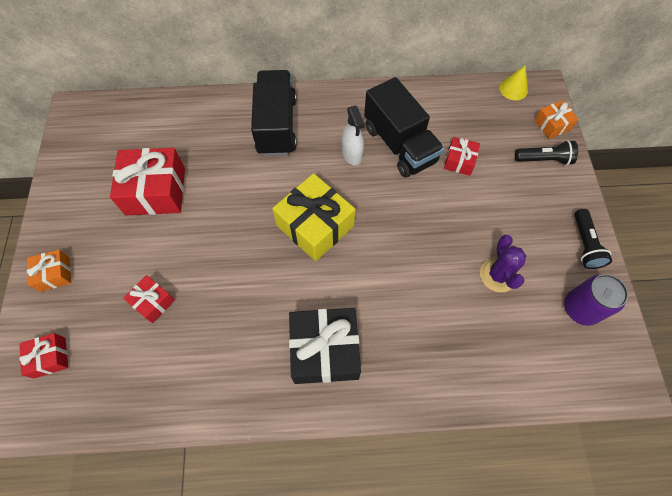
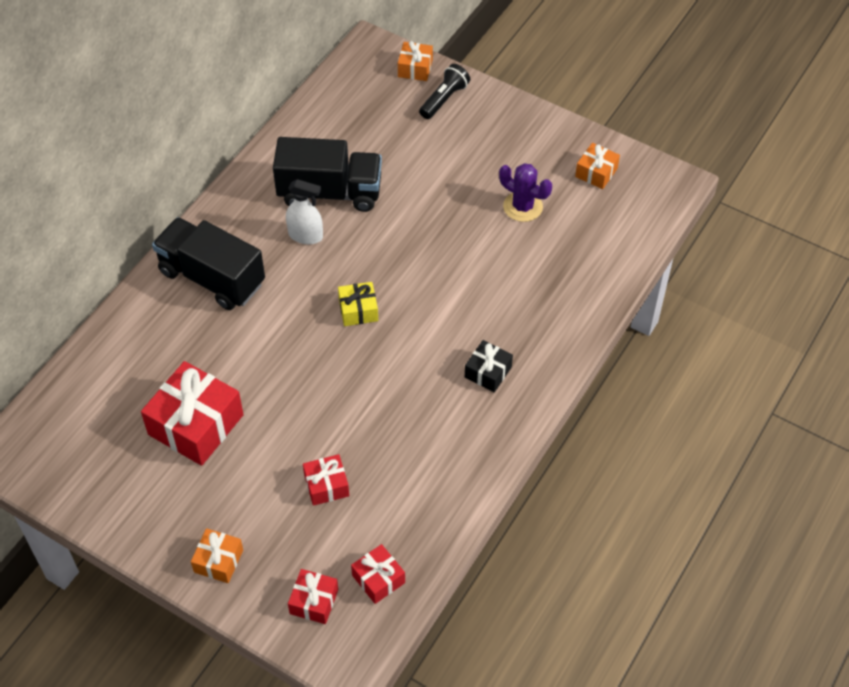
camera: 55 degrees left, 10 degrees down
(315, 225) = (358, 310): yellow gift -> yellow gift, size x0.52
(325, 350) = (488, 372): black gift -> black gift, size x0.52
(459, 161) = (390, 159): red gift -> red gift (378, 579)
(513, 89) = (350, 67): yellow cone -> none
(580, 308) = (596, 172): purple can -> orange gift
(584, 244) = (546, 130): black flashlight -> none

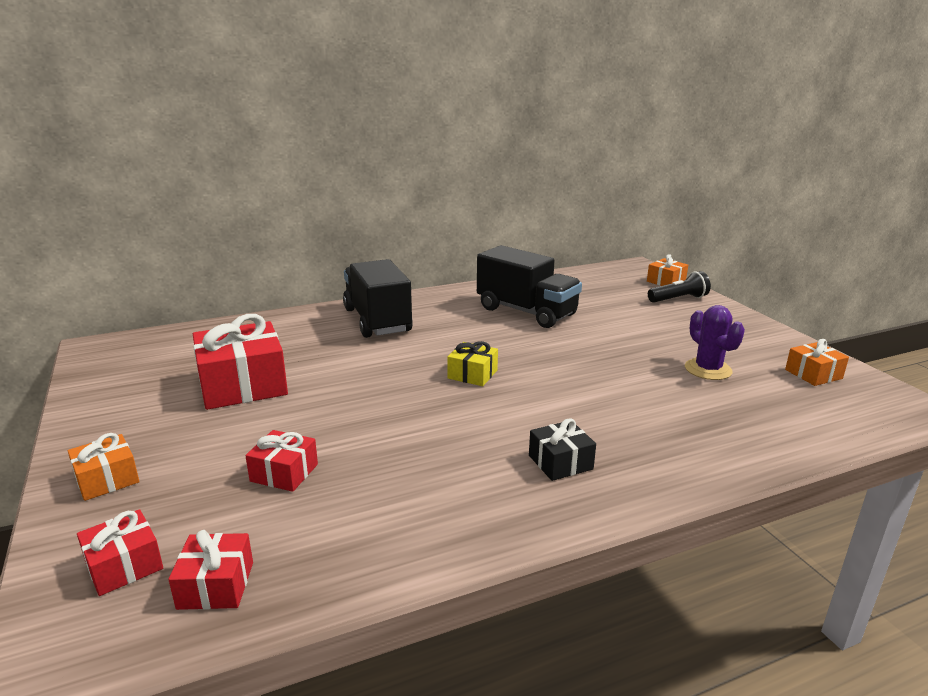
camera: 35 degrees right, 30 degrees down
(306, 236) = (479, 324): white spray bottle -> none

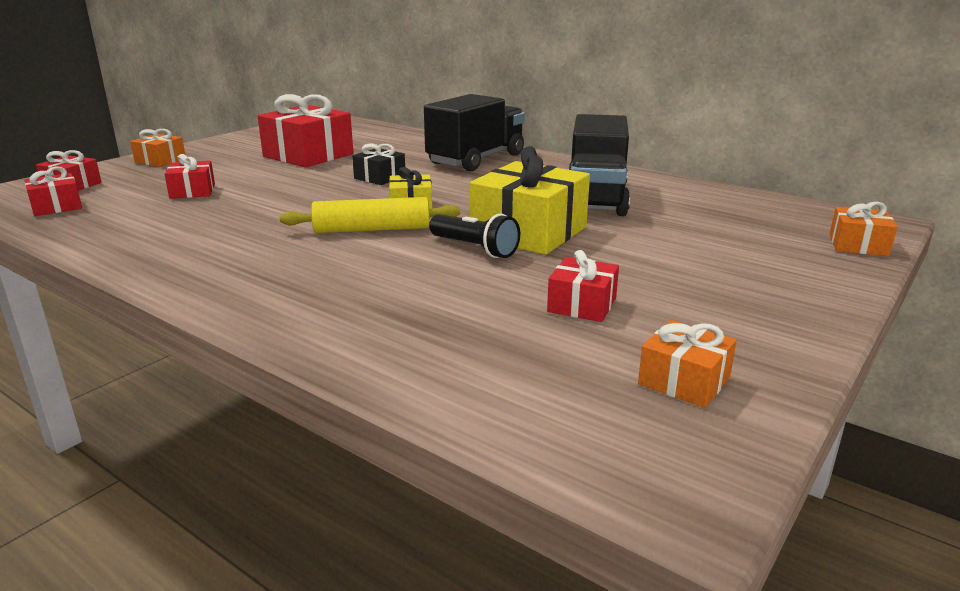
camera: 60 degrees right, 0 degrees up
(512, 402) = (372, 229): none -> yellow rolling pin
(560, 462) = (271, 265): black gift -> black gift (380, 177)
(573, 349) = (529, 232): none -> yellow gift
(678, 299) = (804, 260): black flashlight -> black flashlight (474, 248)
(708, 369) = (582, 305): purple cactus -> red gift

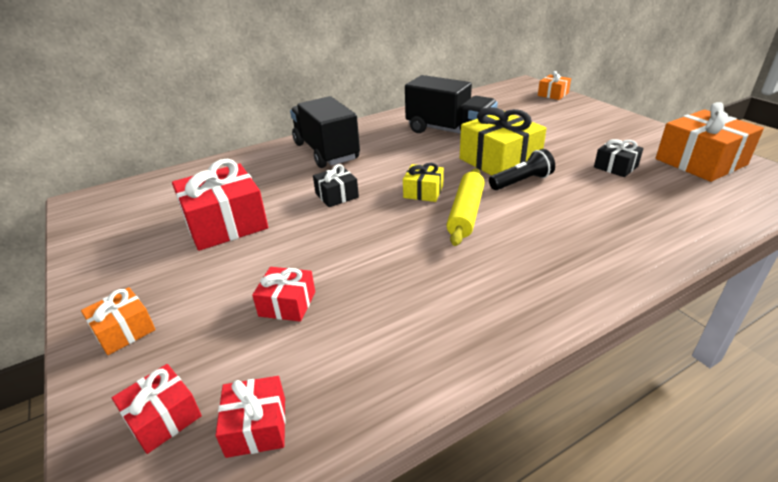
camera: 65 degrees left, 10 degrees up
(582, 305) = (615, 167): red gift -> black gift
(684, 381) = (700, 162): orange gift -> orange gift, size x1.92

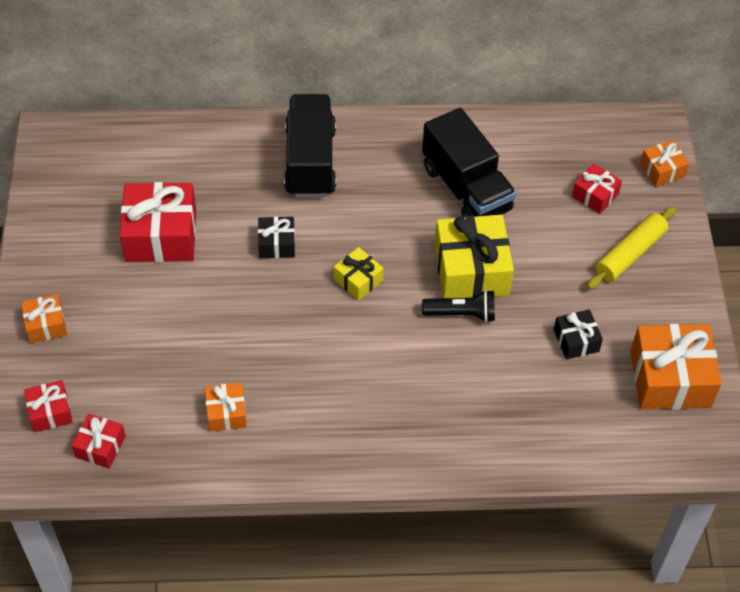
camera: 25 degrees right, 20 degrees up
(287, 304) = (165, 358): red gift -> red gift (595, 195)
(390, 322) = (226, 413): none -> orange gift
(466, 213) = (372, 330): yellow rolling pin -> yellow rolling pin (630, 254)

